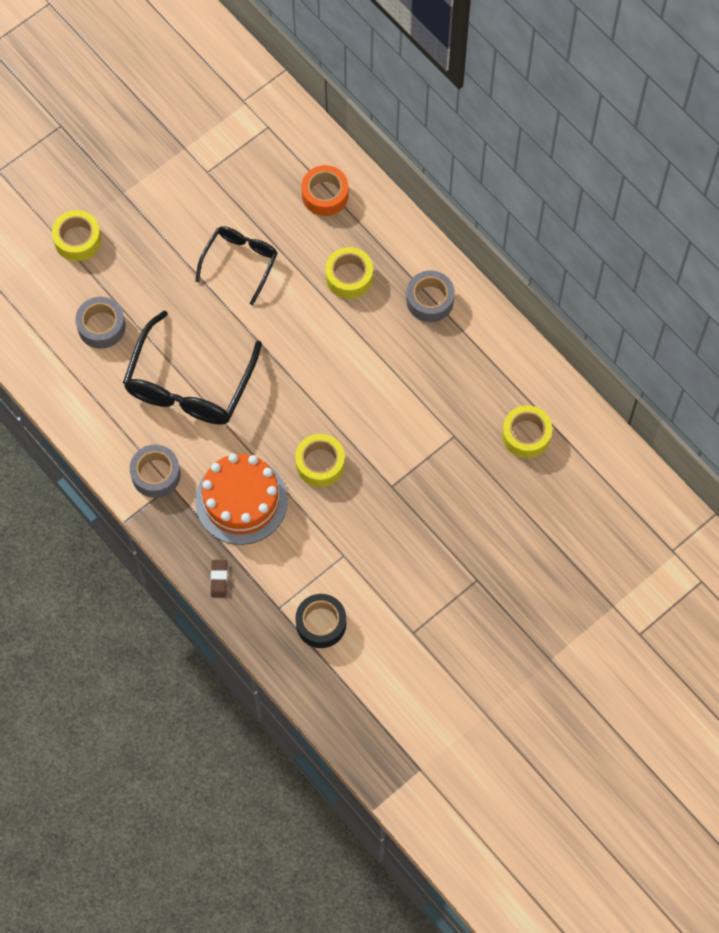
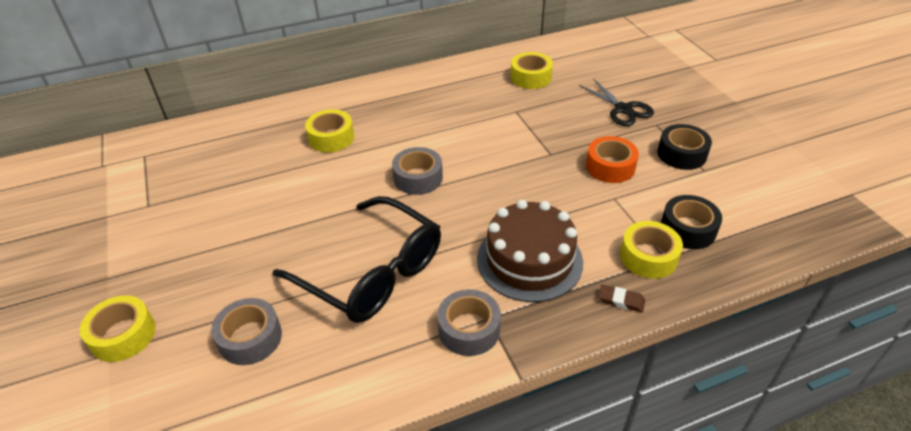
camera: 70 degrees left, 25 degrees down
(240, 262) = (263, 203): black glasses -> none
(241, 500) = (529, 260): orange cake -> brown cake
(320, 463) = (509, 193): yellow tape -> yellow tape (648, 257)
(325, 195) = (242, 136): orange tape -> orange tape (610, 167)
(430, 300) = (384, 100): grey tape -> grey tape (418, 178)
(433, 609) = (681, 154): none -> black tape
(494, 543) = (623, 109): none -> black scissors

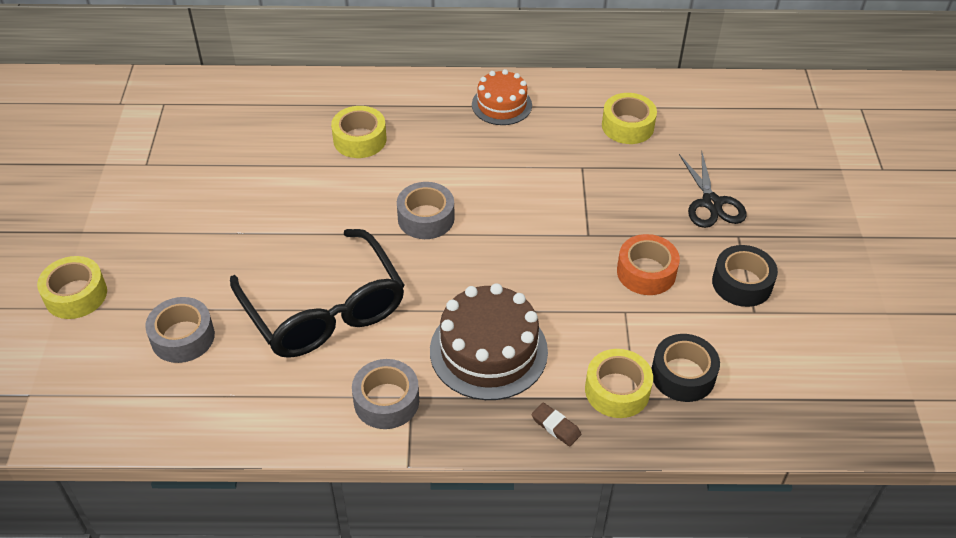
camera: 20 degrees right, 5 degrees up
(430, 87) = (501, 105): none -> orange cake

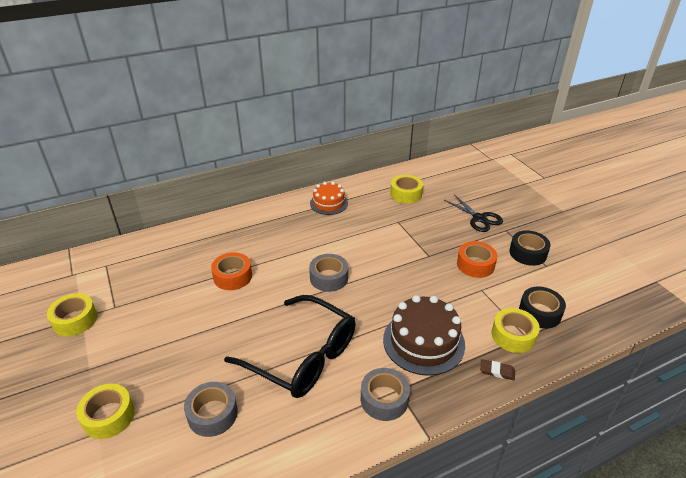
camera: 25 degrees left, 10 degrees down
(305, 172) = (232, 276): none -> orange tape
(359, 139) = (256, 247): yellow tape -> yellow tape (75, 320)

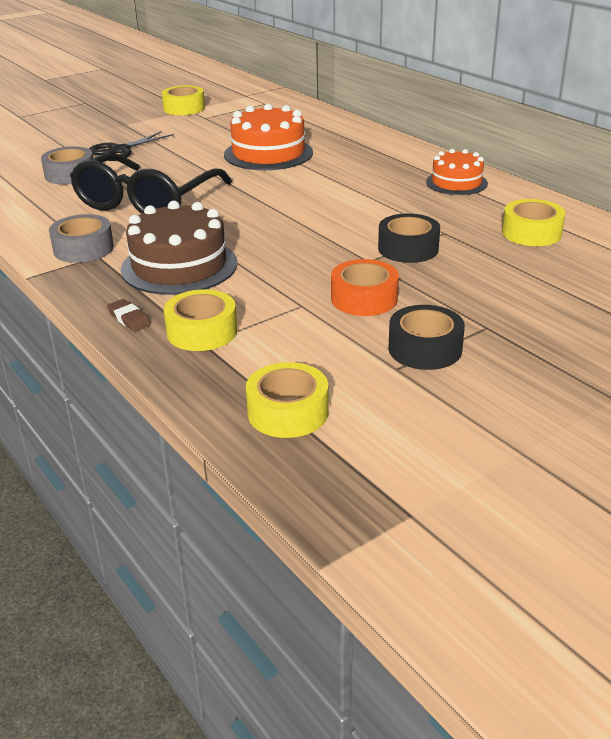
camera: 80 degrees right, 5 degrees down
(108, 416) = (71, 140): yellow tape -> yellow tape (288, 412)
(232, 276) = (268, 153): orange tape -> orange cake
(329, 278) = (286, 200): grey tape -> none
(479, 218) = (506, 300): black scissors -> black scissors (120, 150)
(497, 371) = (129, 318): brown eraser -> brown eraser turned 45 degrees counterclockwise
(540, 313) = (260, 357): black tape -> black tape (408, 249)

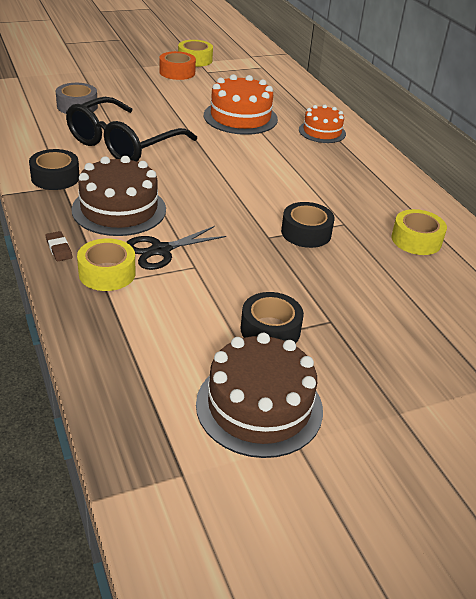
camera: 10 degrees right, 5 degrees up
(83, 249) = (55, 177): grey tape -> black tape
(120, 150) = (126, 91): black scissors -> black scissors (161, 250)
(288, 412) = (135, 361): yellow tape -> none
(364, 299) = (246, 272): orange tape -> orange tape (177, 72)
(456, 183) = (380, 177): orange cake -> orange cake (322, 132)
(458, 426) = (259, 406): none -> brown cake

